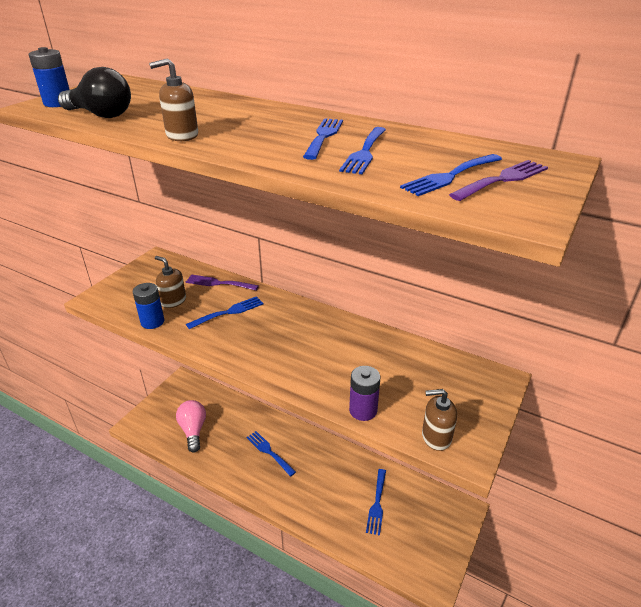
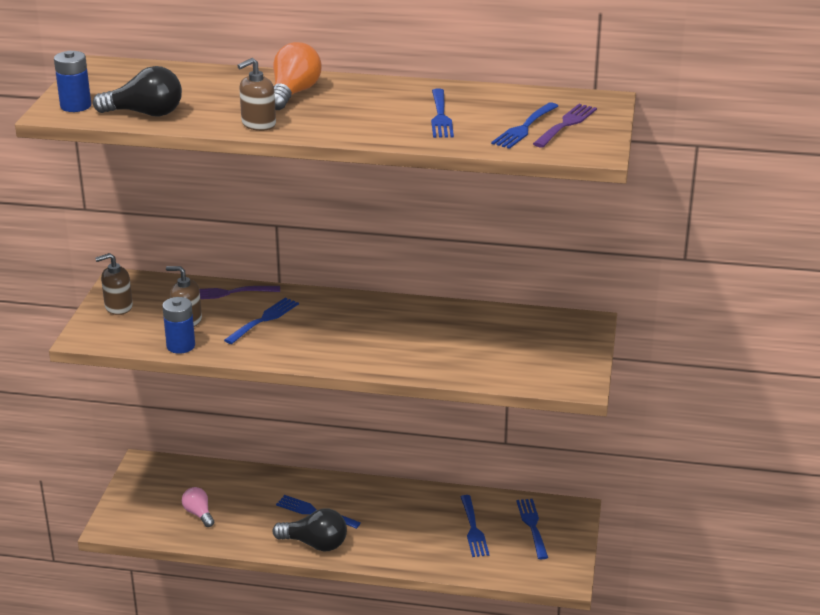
camera: 20 degrees left, 5 degrees down
(193, 430) = (199, 514): pink light bulb -> pink light bulb, size x0.64
(243, 116) = (293, 93): none -> orange light bulb
(255, 481) = (315, 544): none -> black light bulb
(323, 136) = (391, 105): blue fork -> blue fork (532, 526)
(363, 410) = (467, 374): purple battery -> none
(436, 437) = (546, 379): brown soap dispenser -> brown soap dispenser (118, 307)

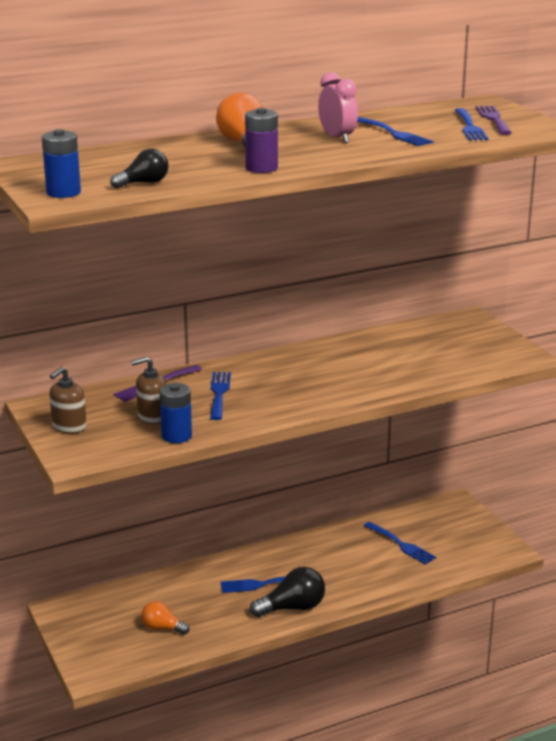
camera: 35 degrees left, 5 degrees down
(145, 113) = (143, 183): black light bulb -> black light bulb, size x0.64
(199, 514) = (162, 628): pink light bulb -> orange light bulb
(258, 124) = (261, 168): brown soap dispenser -> purple battery
(381, 108) = (337, 138): none -> pink clock
(532, 526) = (440, 524): blue fork -> none

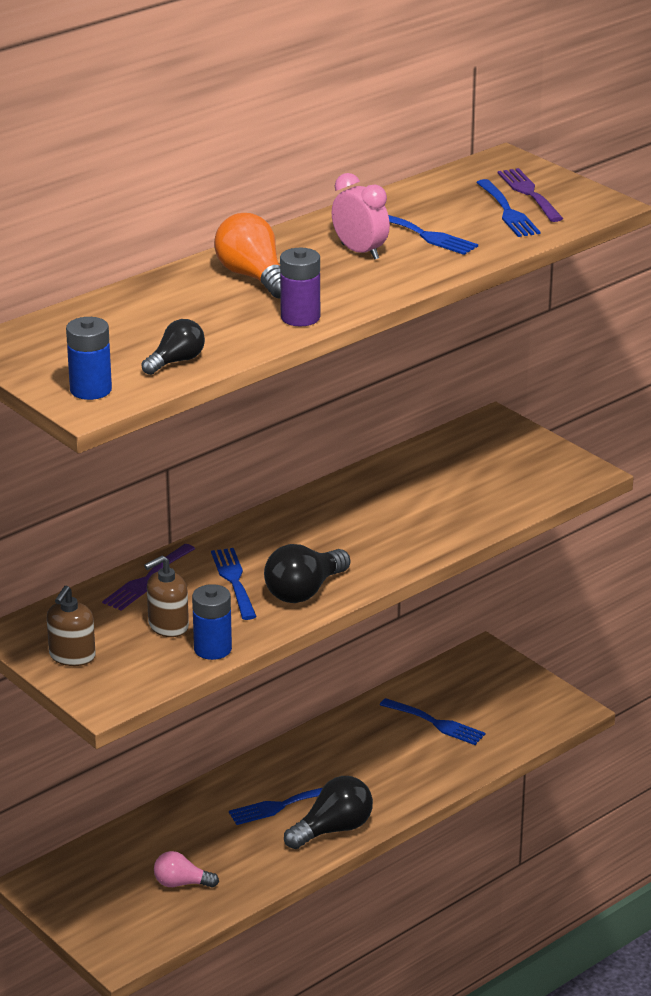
camera: 15 degrees left, 5 degrees up
(162, 628) = (181, 883): orange light bulb -> pink light bulb
(268, 407) = (304, 591): none -> black light bulb

